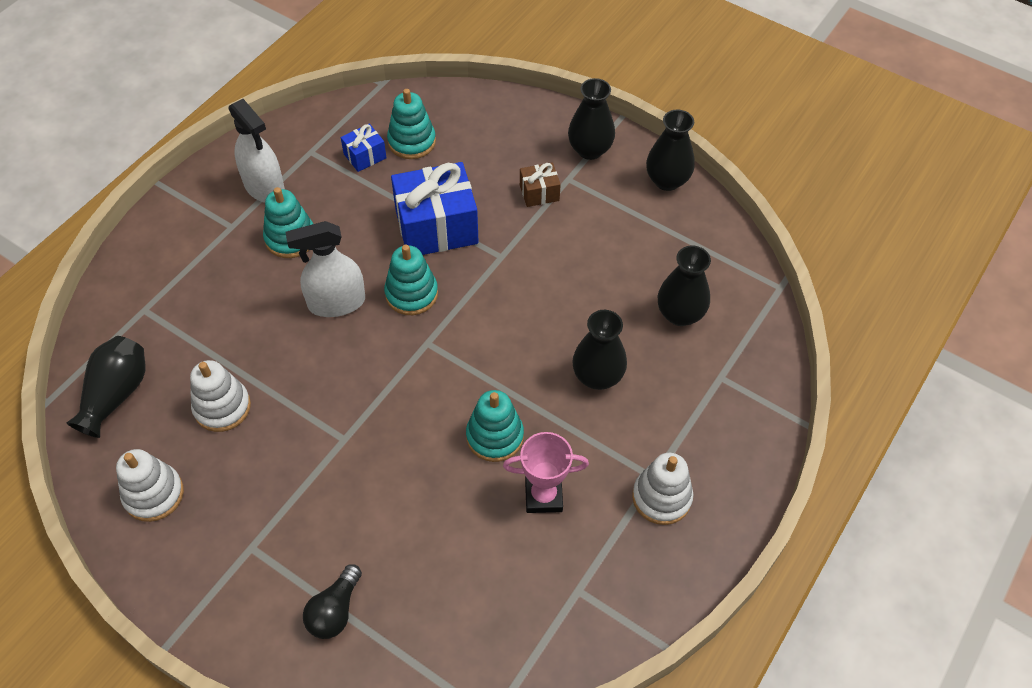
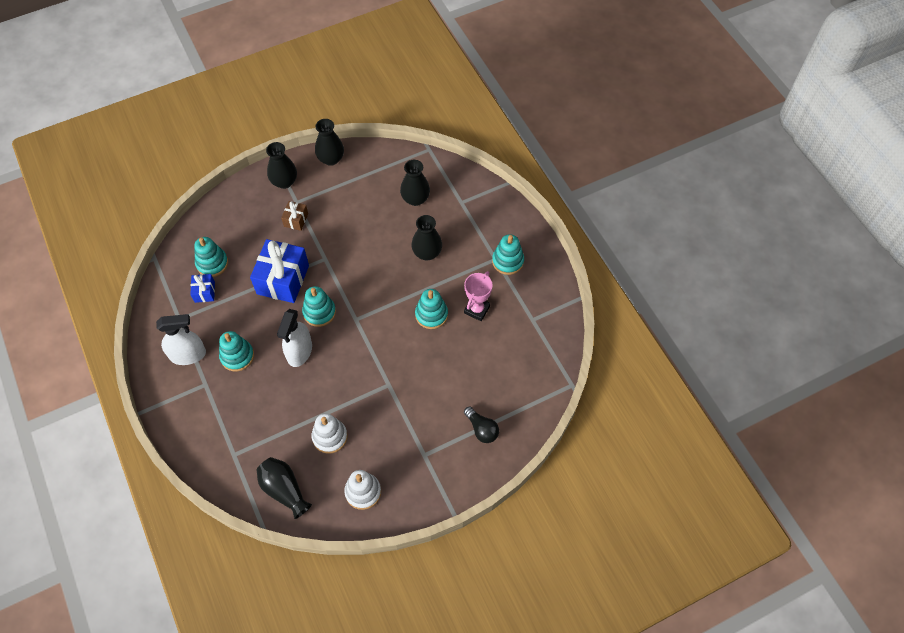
camera: 60 degrees left, 5 degrees up
(661, 497) = (508, 261): white stacking toy -> turquoise stacking toy

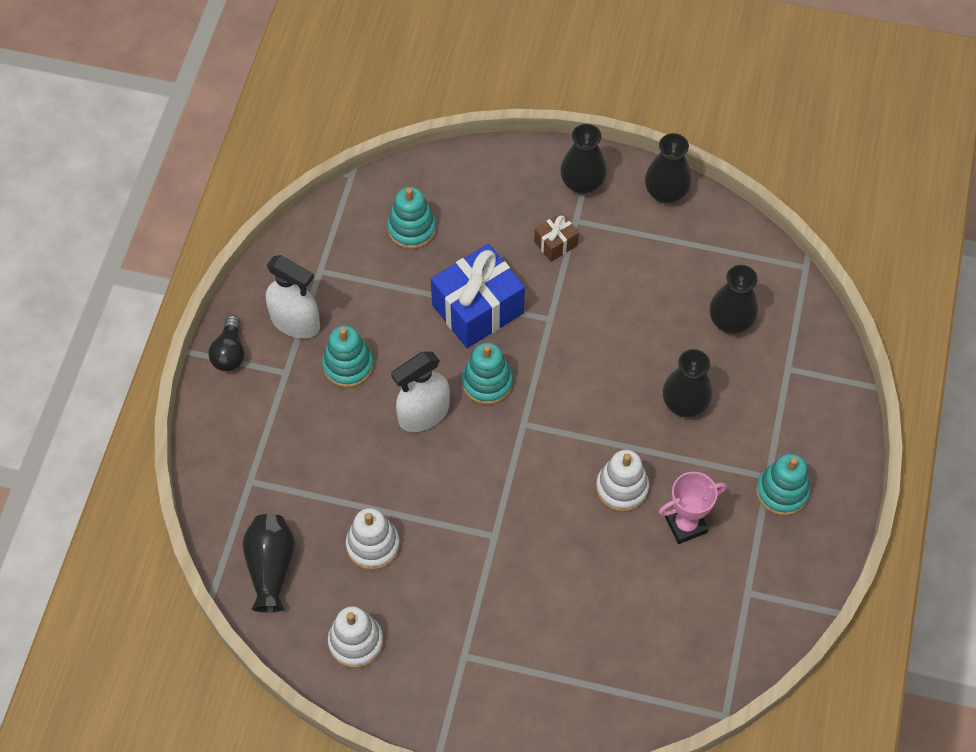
camera: 40 degrees right, 0 degrees up
(204, 292) = (374, 258): blue gift -> none
(431, 314) = (622, 488): turquoise stacking toy -> white stacking toy
(481, 429) = (560, 680): black light bulb -> black light bulb (230, 352)

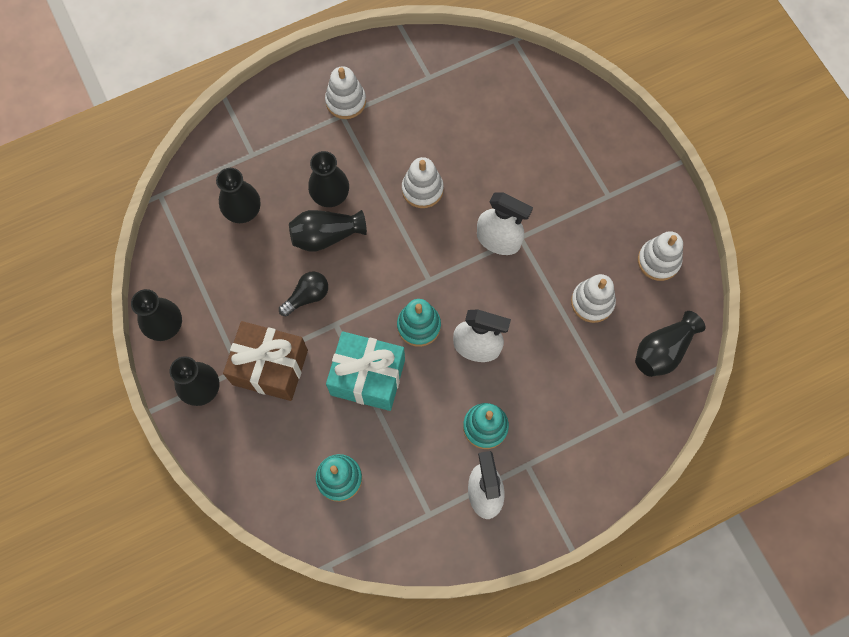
camera: 130 degrees left, 10 degrees up
(230, 352) = (547, 518): black light bulb -> black light bulb (307, 296)
(477, 309) = (367, 377): blue gift -> turquoise gift
(509, 514) = (498, 240): none -> white spray bottle
(555, 243) = (270, 367): brown gift -> brown gift, size x2.07
(644, 371) = (326, 236): none -> black vase
(685, 525) = (415, 137): pink trophy -> none
(782, 492) = (346, 101): turquoise stacking toy -> white stacking toy

